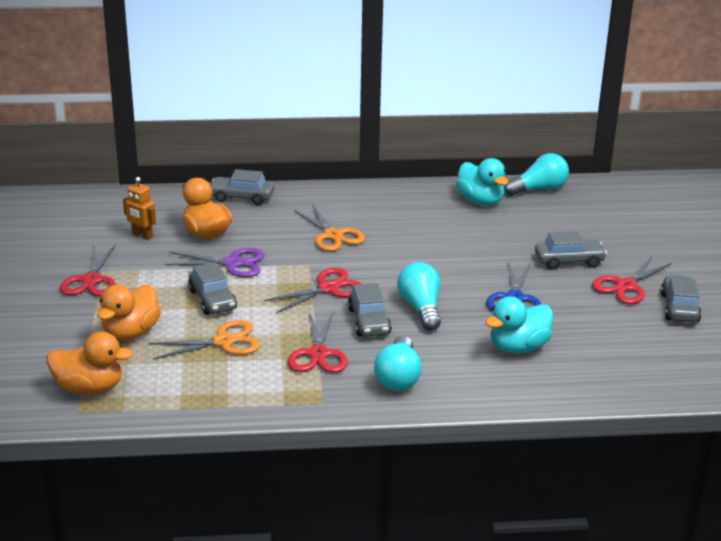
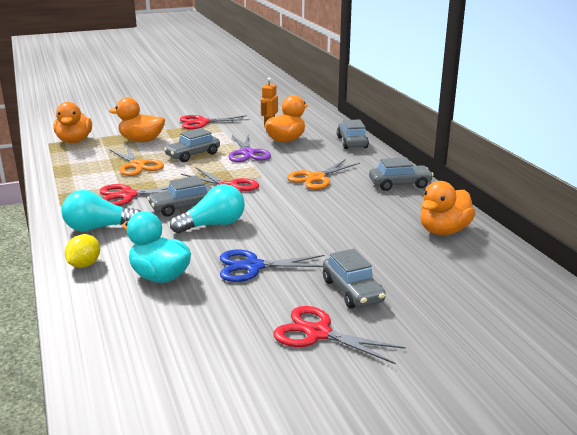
camera: 75 degrees right, 5 degrees down
(480, 201) = (443, 231): turquoise duck -> orange duck
(481, 389) = (84, 265): none -> yellow lemon
(538, 189) = (508, 260): turquoise light bulb -> none
(679, 308) = (286, 378): grey car -> grey car (400, 184)

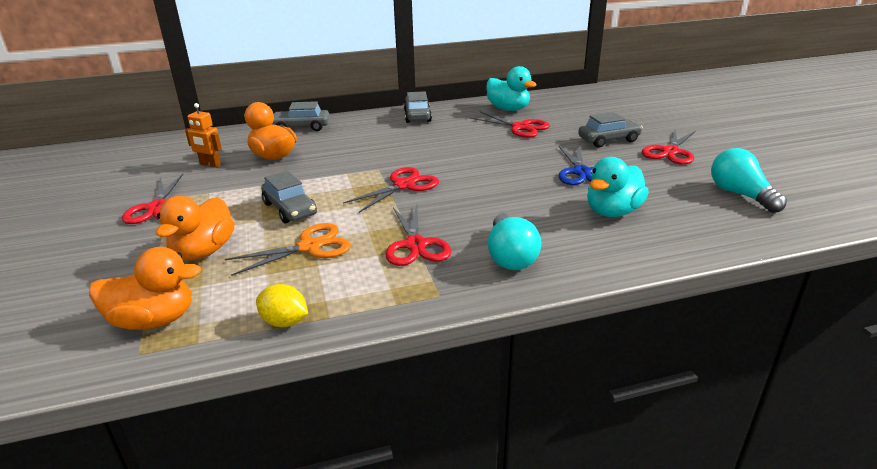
camera: 85 degrees left, 5 degrees up
(84, 265) = (602, 255): yellow lemon -> yellow lemon (284, 322)
(183, 207) = (455, 208): grey car -> none
(213, 225) = (500, 191): turquoise light bulb -> turquoise light bulb (740, 195)
(248, 153) = (304, 176): purple scissors -> none
(316, 178) = (392, 145): orange scissors -> none
(381, 237) = (520, 127): none -> red scissors
(443, 231) = (508, 109): orange duck -> turquoise duck

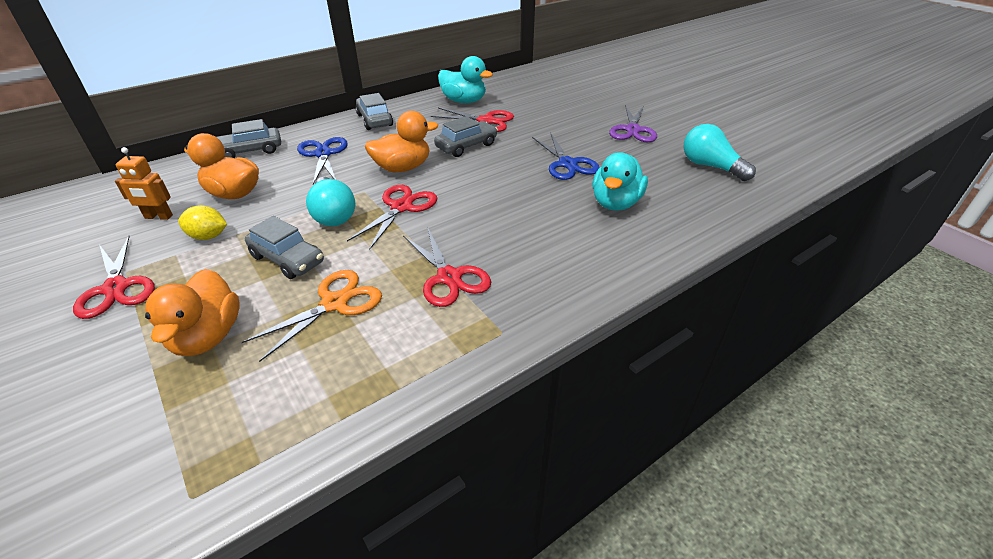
camera: 20 degrees left, 10 degrees up
(154, 320) = (188, 446): orange duck -> orange duck (402, 168)
(284, 322) = (353, 407): yellow lemon -> yellow lemon (208, 236)
(359, 137) = (323, 154): none -> blue scissors
(510, 256) = (548, 271): turquoise light bulb -> turquoise light bulb (333, 214)
(608, 140) = (574, 124): grey car -> grey car (466, 146)
(670, 152) = (633, 130): red scissors -> purple scissors

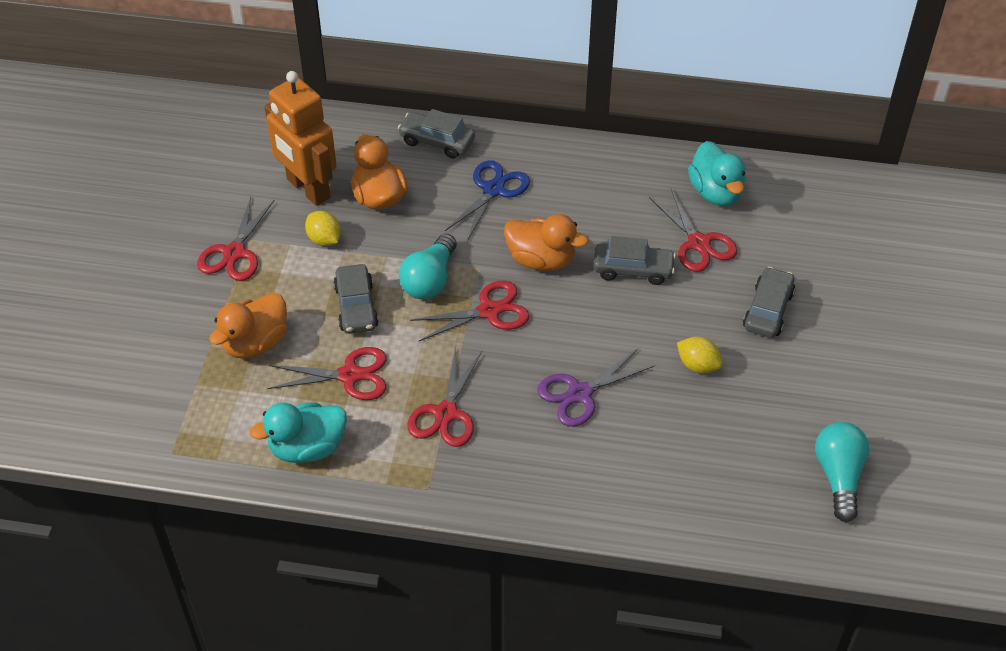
camera: 45 degrees right, 10 degrees up
(158, 217) = (307, 189): orange robot -> orange robot, size x2.03
(334, 303) = (349, 375): orange scissors -> red scissors
(374, 120) = (589, 165): grey car -> grey car (768, 310)
(567, 164) = (697, 365): blue scissors -> yellow lemon
(615, 203) = (673, 445): turquoise duck -> turquoise duck (307, 448)
(633, 130) = (838, 368): purple scissors -> purple scissors (580, 393)

